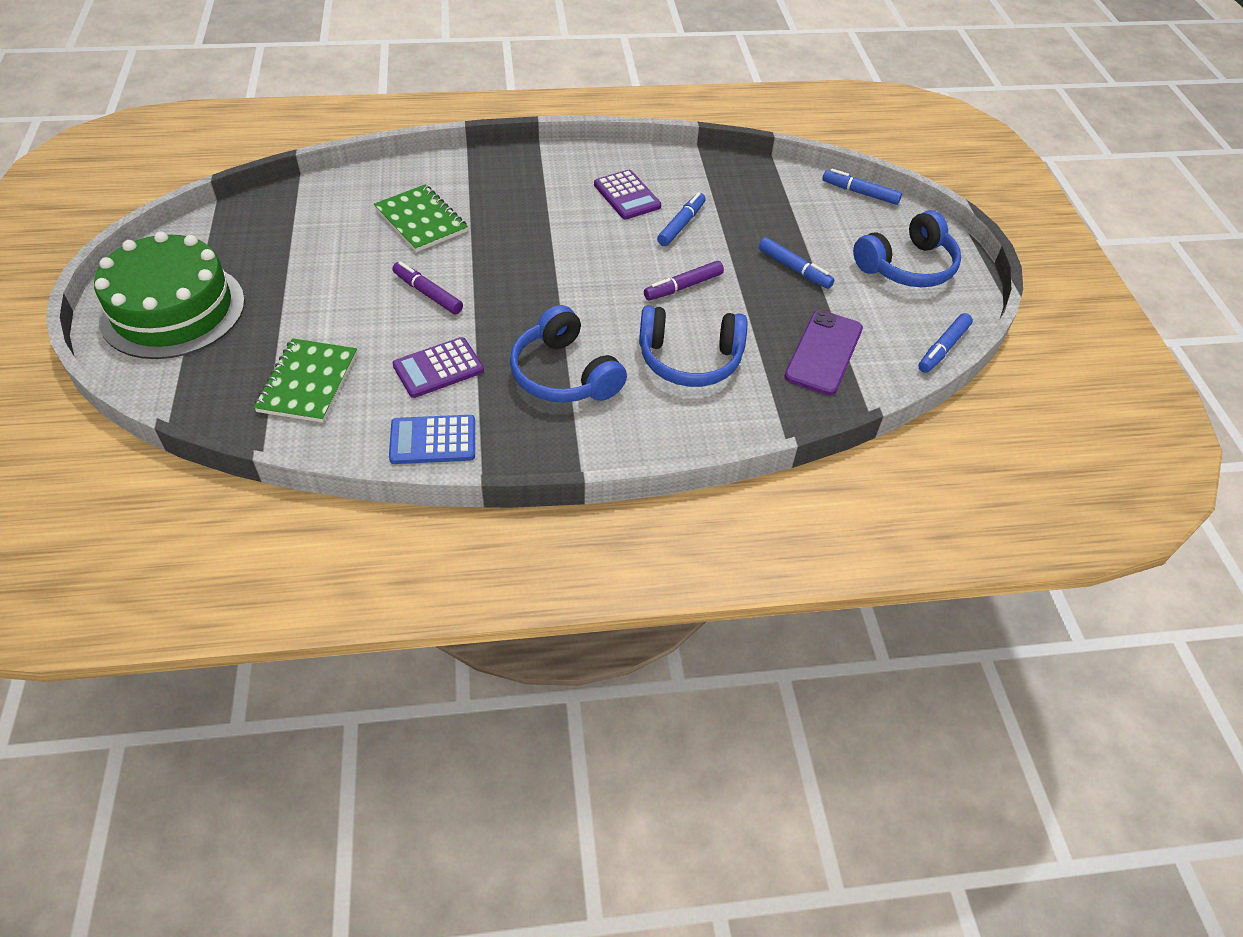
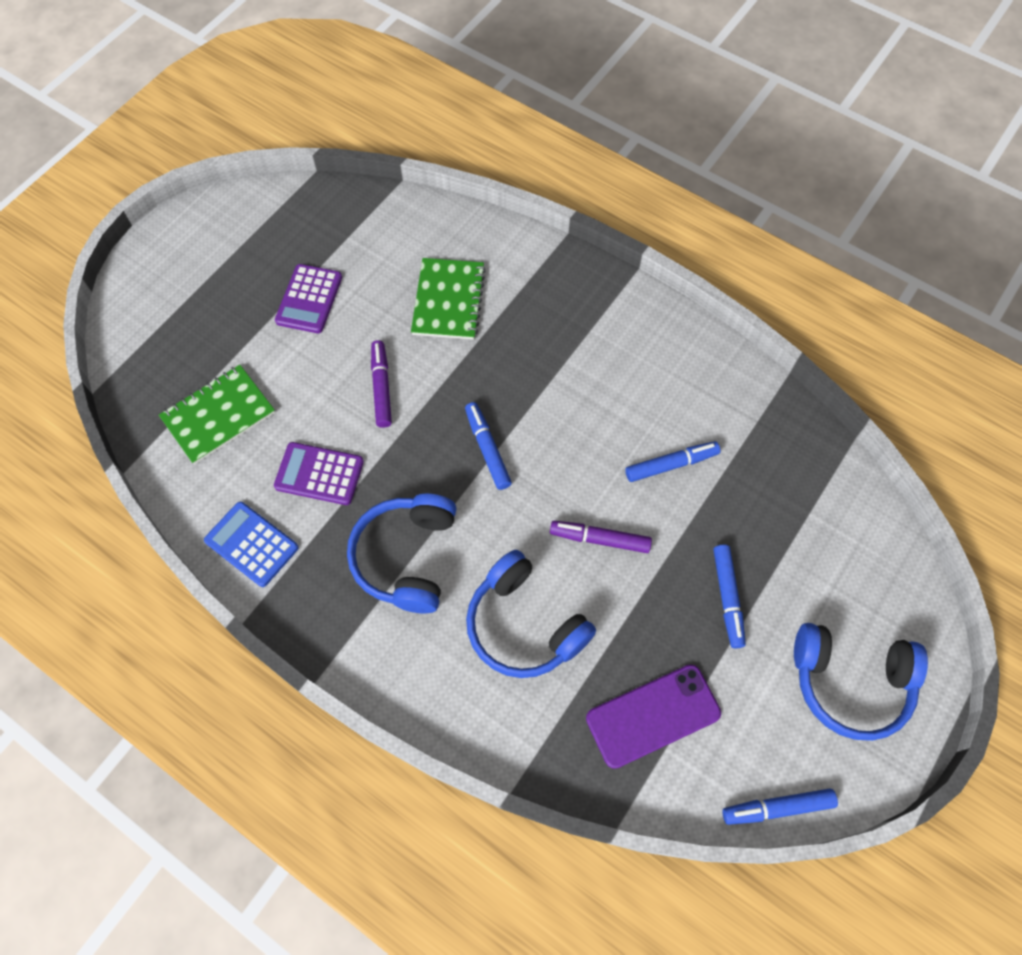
camera: 45 degrees right, 15 degrees up
(173, 310) = (192, 271): green cake -> none
(627, 196) = (654, 393): purple calculator -> purple calculator (309, 299)
(860, 193) = (901, 554): blue marker -> blue marker (487, 449)

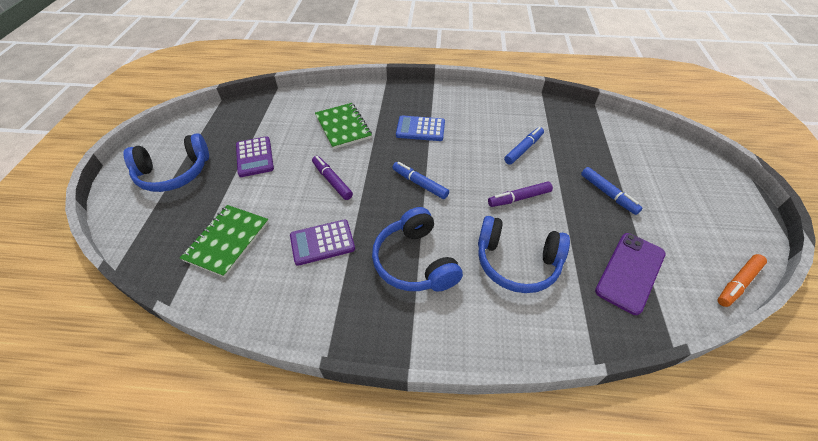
camera: 30 degrees left, 15 degrees down
(252, 544) = (300, 307): blue calculator -> blue calculator (420, 129)
(777, 808) = (738, 283): blue marker -> orange marker
(850, 682) = (701, 202): blue headphones -> blue headphones (174, 173)

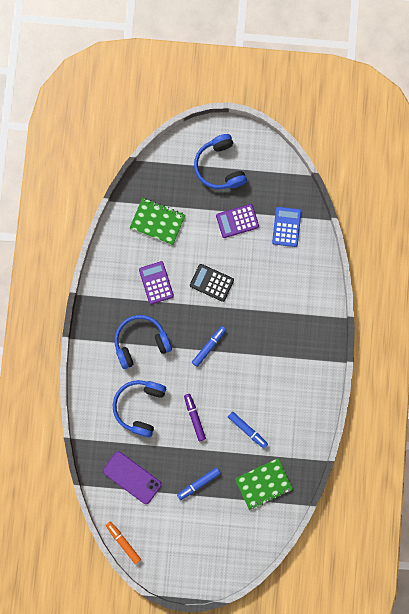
camera: 90 degrees right, 30 degrees up
(332, 181) = (211, 282): purple marker -> black calculator
(343, 127) = (274, 284): green notebook -> green notebook (263, 484)
(420, 129) = (272, 348): blue calculator -> blue calculator (286, 227)

